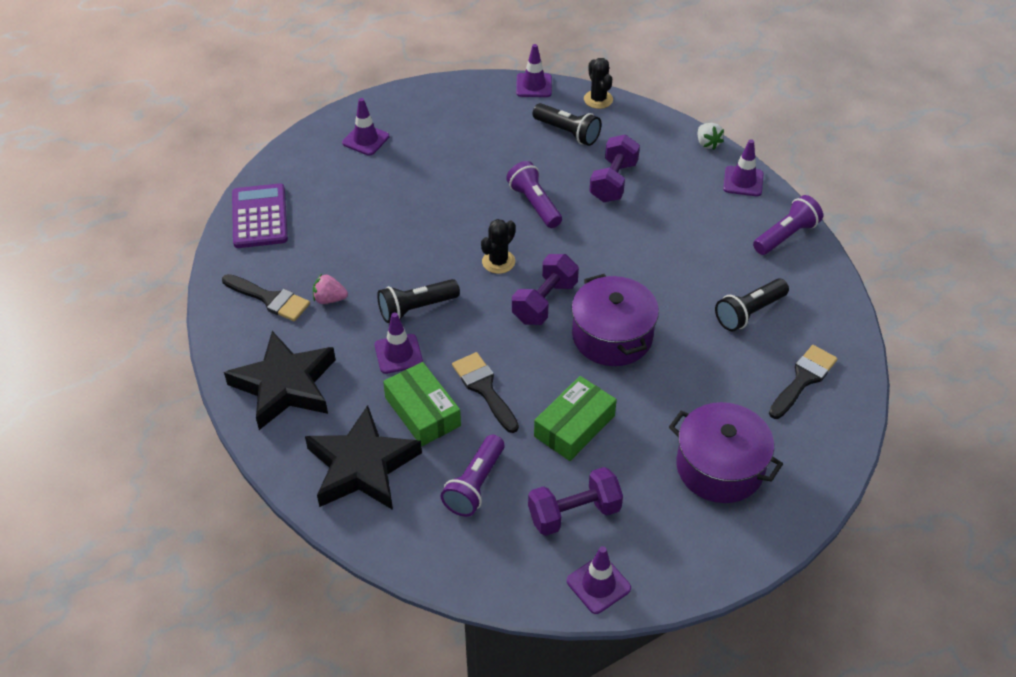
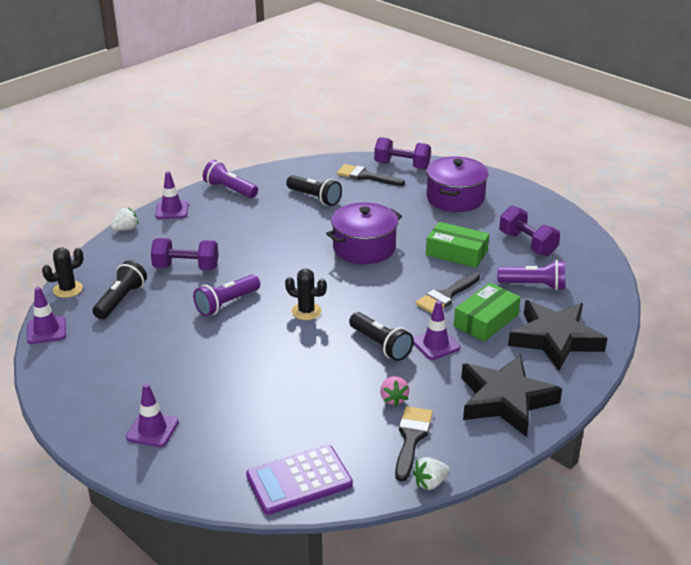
camera: 105 degrees left, 15 degrees down
(210, 298) = (430, 483): none -> white strawberry
(544, 302) = (343, 282): purple dumbbell -> purple dumbbell (402, 165)
(598, 584) = (571, 229): purple traffic cone -> none

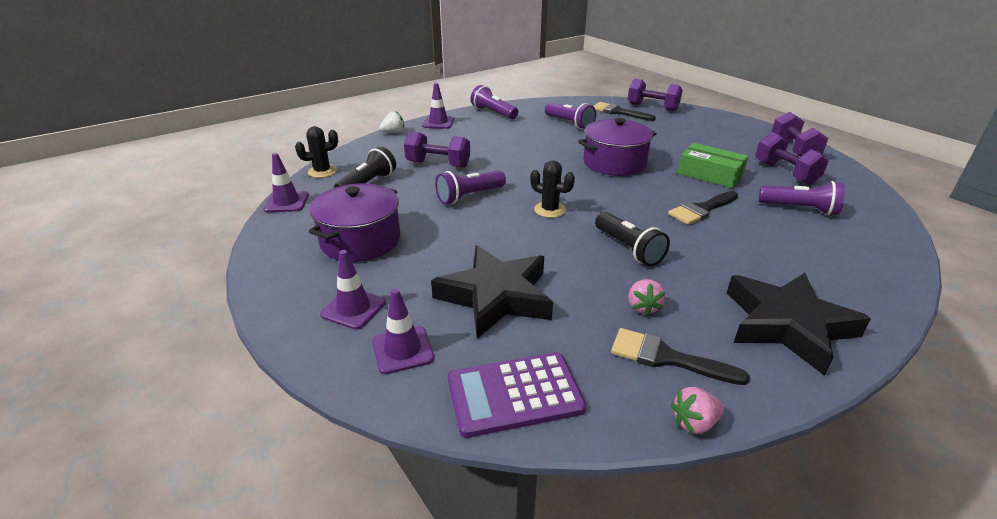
camera: 10 degrees right, 0 degrees up
(314, 198) = (569, 123): black flashlight -> purple flashlight
(411, 438) = (666, 358): black brush -> black brush turned 90 degrees counterclockwise
(430, 483) = (694, 423): white strawberry -> pink strawberry
(435, 344) = (692, 254): purple traffic cone -> purple traffic cone (402, 350)
(455, 198) = (705, 133): purple pot -> purple pot (360, 240)
(486, 320) = (749, 236): green box -> none
(539, 213) = (793, 150): none -> purple dumbbell
(554, 339) = (836, 263): black star -> black star (495, 296)

